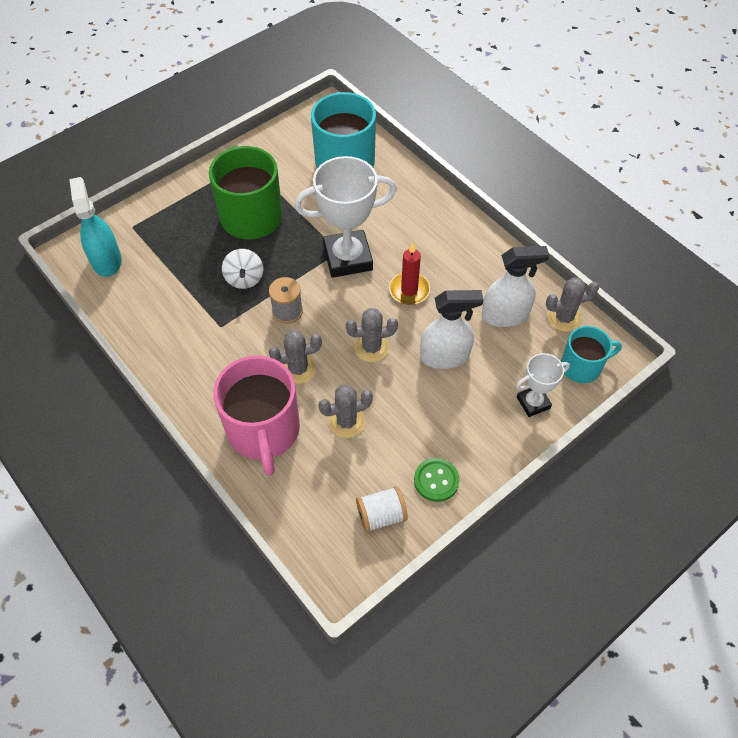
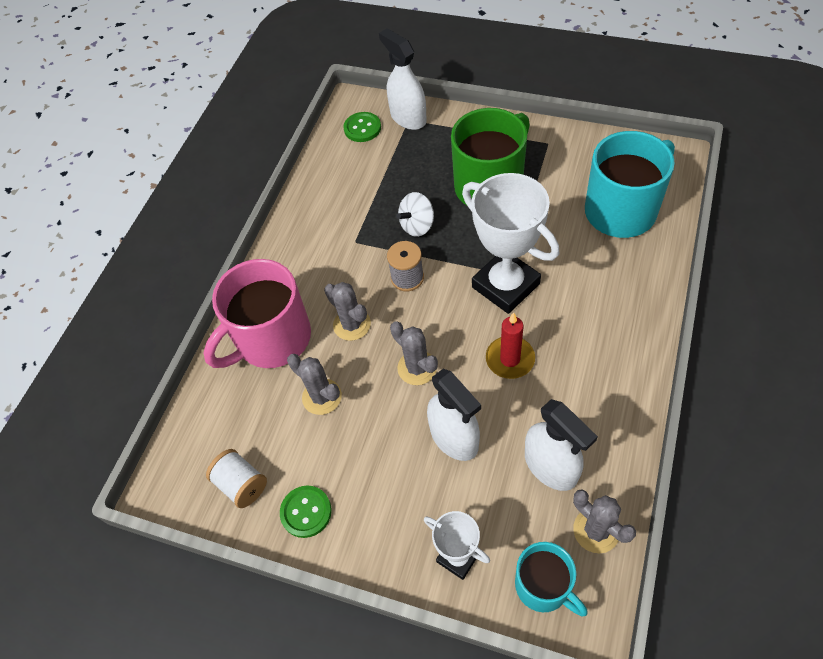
camera: 65 degrees right, 0 degrees up
(106, 260) = (362, 128): turquoise spray bottle -> green button
(129, 225) = (408, 117): none -> white spray bottle

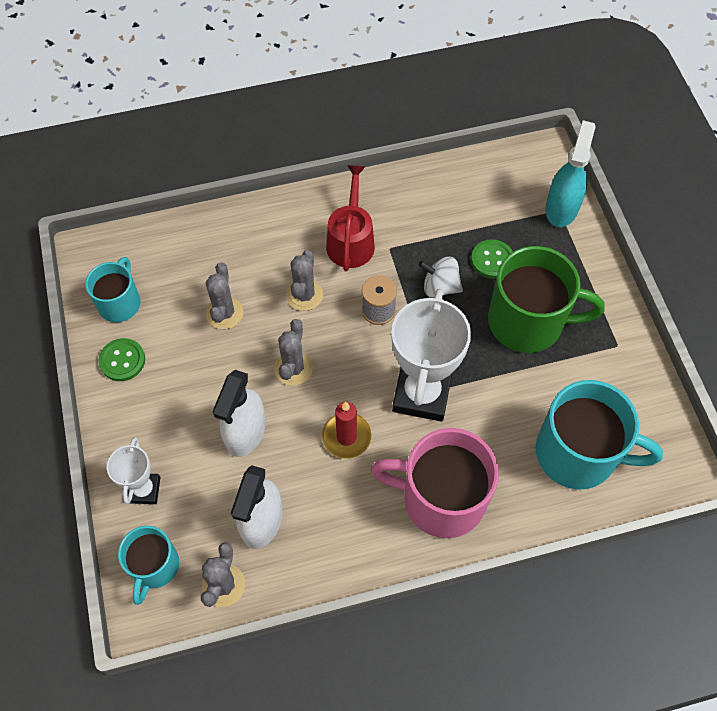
camera: 50 degrees right, 5 degrees up
(242, 484) = (120, 303): white spool -> turquoise mug
(272, 339) = (255, 245): pink mug -> pink mug (441, 498)
(326, 265) = (351, 241): none -> red watering can
(362, 128) = (520, 179): green button -> green button (492, 260)
(408, 117) = (561, 208): white spray bottle -> turquoise spray bottle

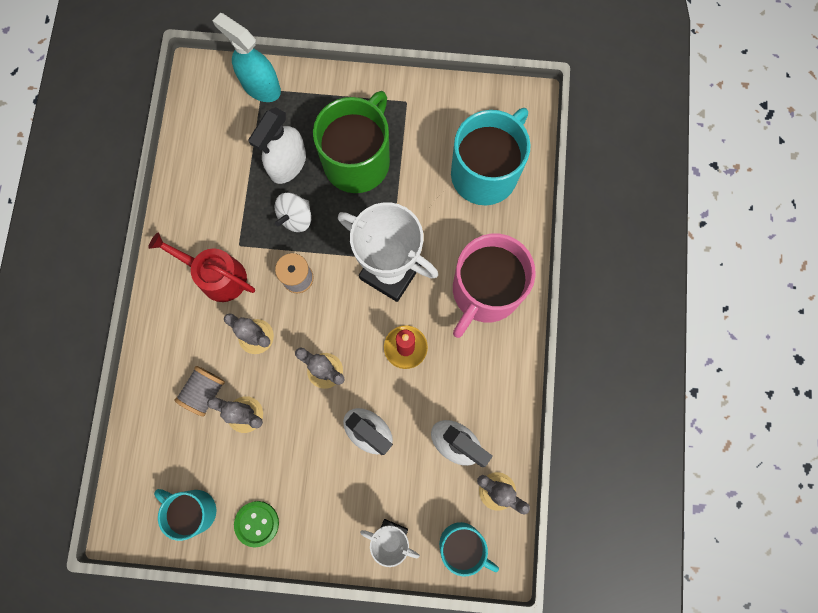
camera: 70 degrees left, 15 degrees up
(234, 271) = (204, 392): none -> grey spool
(492, 260) = (287, 164): green button -> white spray bottle

